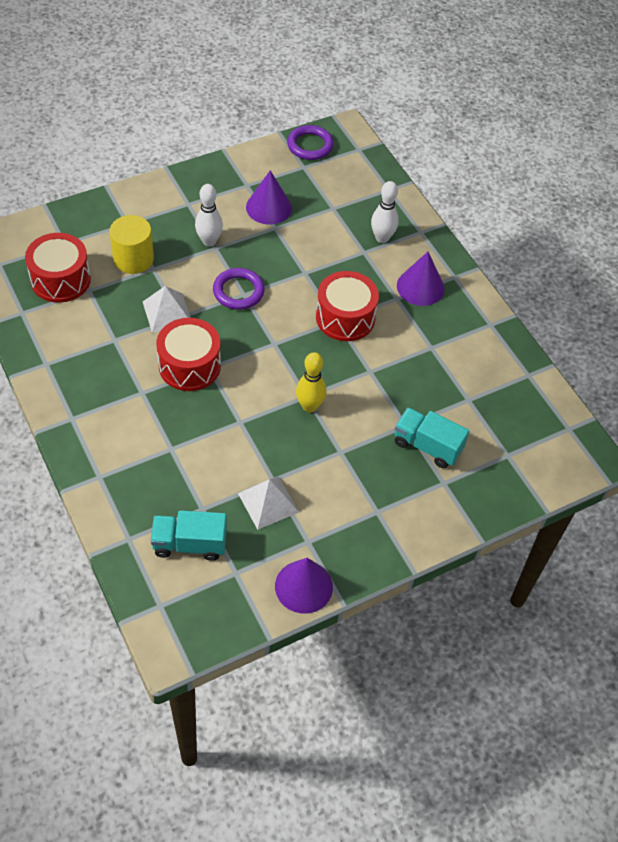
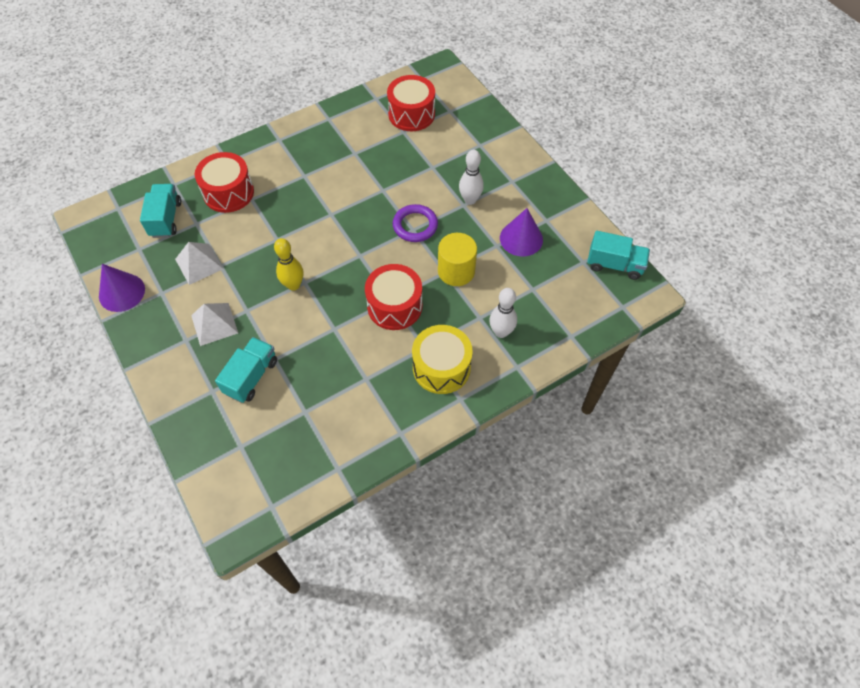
camera: 90 degrees right, 5 degrees up
(133, 259) = (440, 153): yellow cylinder -> yellow cylinder (456, 271)
(167, 312) = (386, 181): white pyramid -> white pyramid (214, 324)
(189, 366) = (332, 201): red drum -> red drum (228, 193)
(310, 145) = (614, 265): purple ring -> turquoise truck
(420, 287) = (441, 367): purple cone -> yellow drum

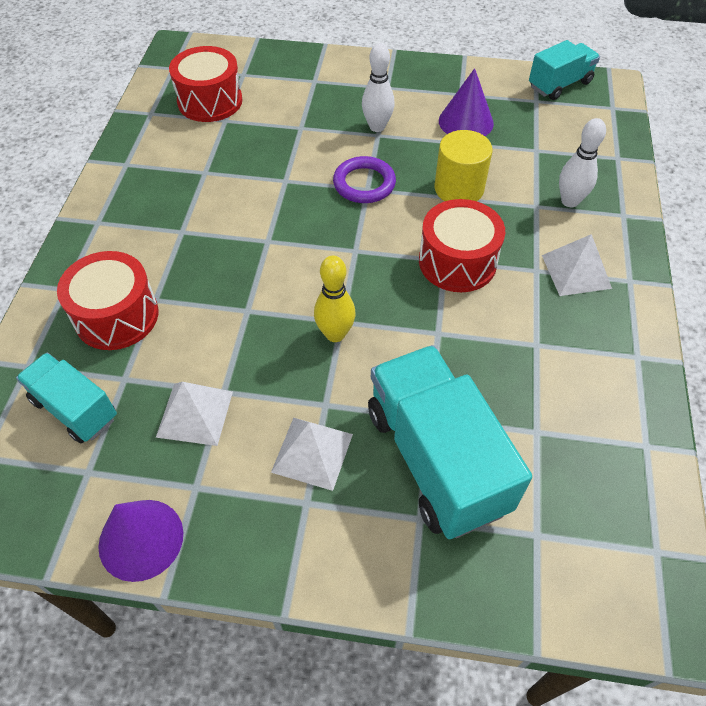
camera: 50 degrees left, 5 degrees down
(251, 377) = (436, 459): turquoise truck -> turquoise truck, size x1.75
(441, 367) = (576, 271): yellow drum -> white pyramid

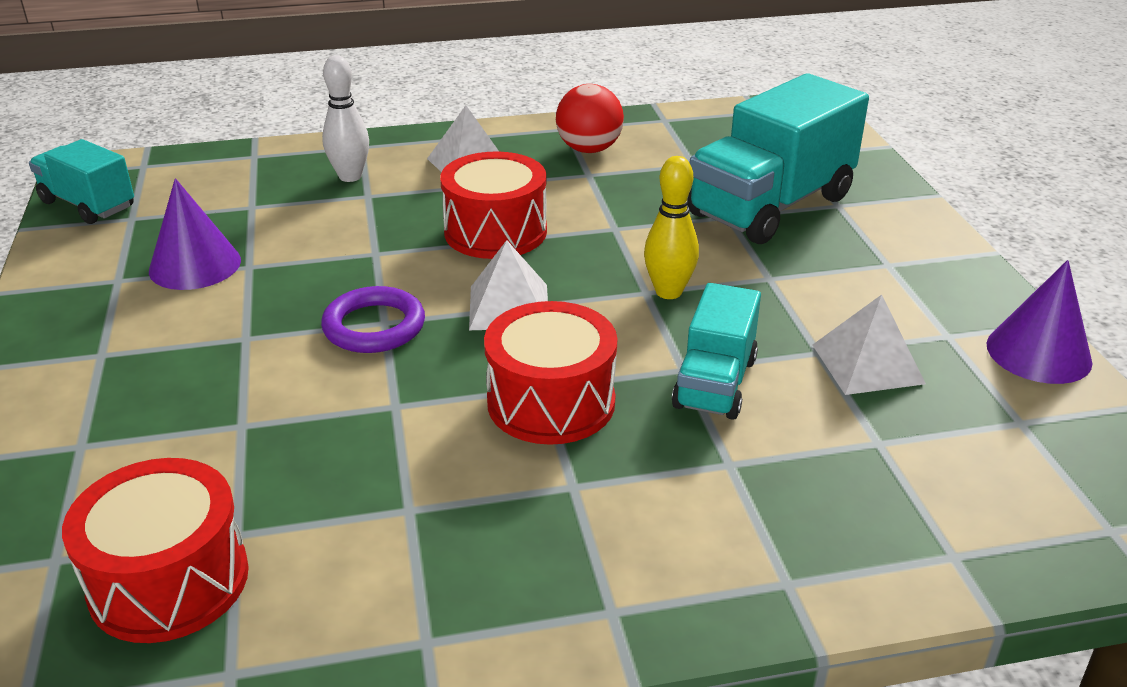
camera: 110 degrees left, 20 degrees down
(75, 409) = (962, 470): turquoise truck -> turquoise truck (715, 383)
(117, 316) = (789, 493): red drum -> red drum (551, 402)
(312, 453) = (833, 272): white pyramid -> white pyramid (509, 306)
(377, 127) = (223, 342): white bowling pin -> none
(459, 188) = (354, 249): yellow cylinder -> none
(586, 359) = (589, 149): none -> red ball

